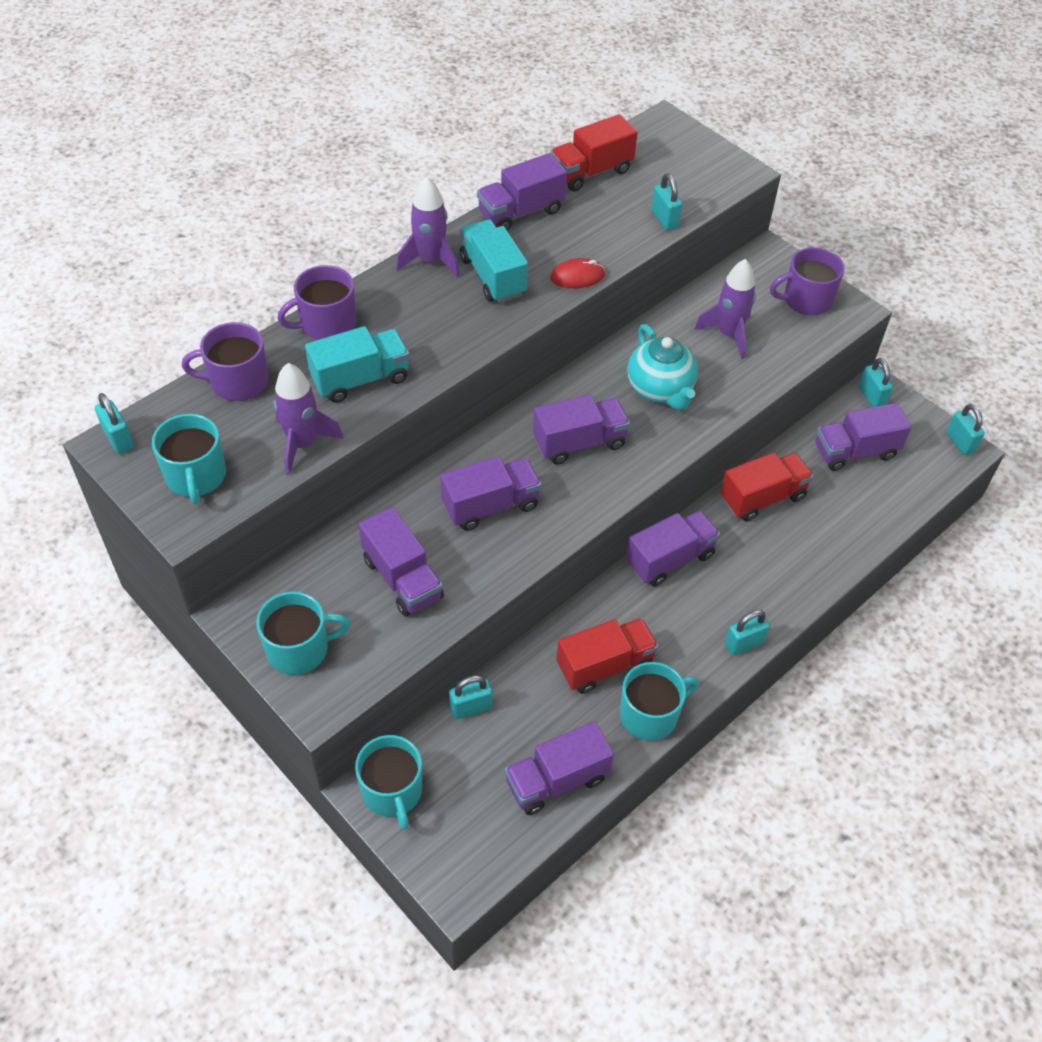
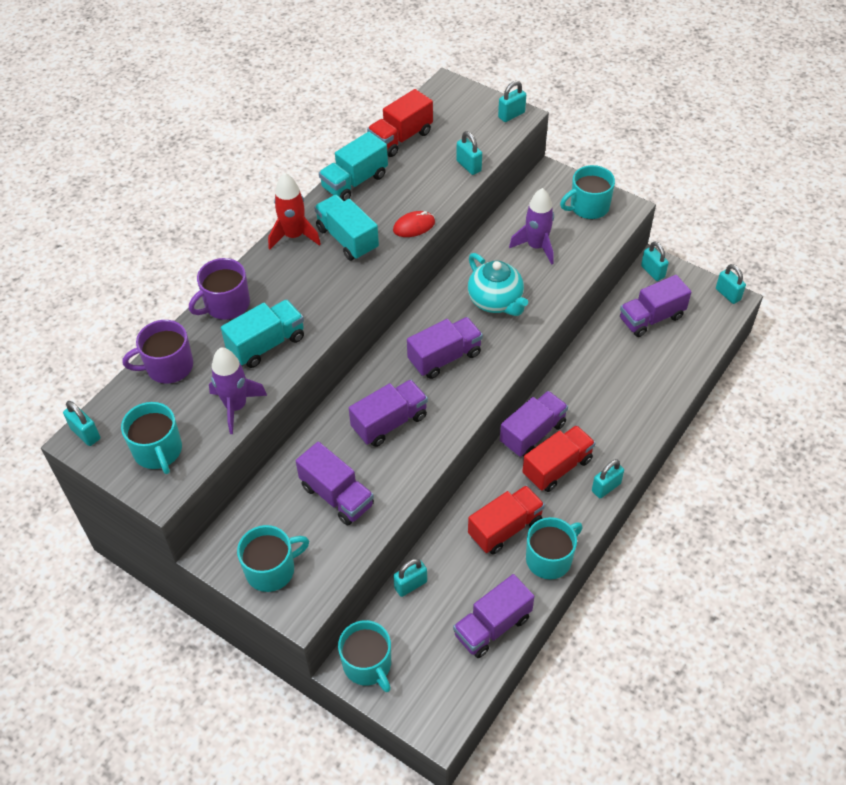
camera: 10 degrees left, 0 degrees up
(430, 261) = (294, 236): purple rocket -> red rocket
(521, 212) = (354, 182): purple truck -> turquoise truck
(734, 169) = (511, 115): none -> turquoise padlock
(762, 498) = (590, 370): red truck -> red truck (557, 467)
(806, 300) = (588, 207): purple mug -> turquoise mug

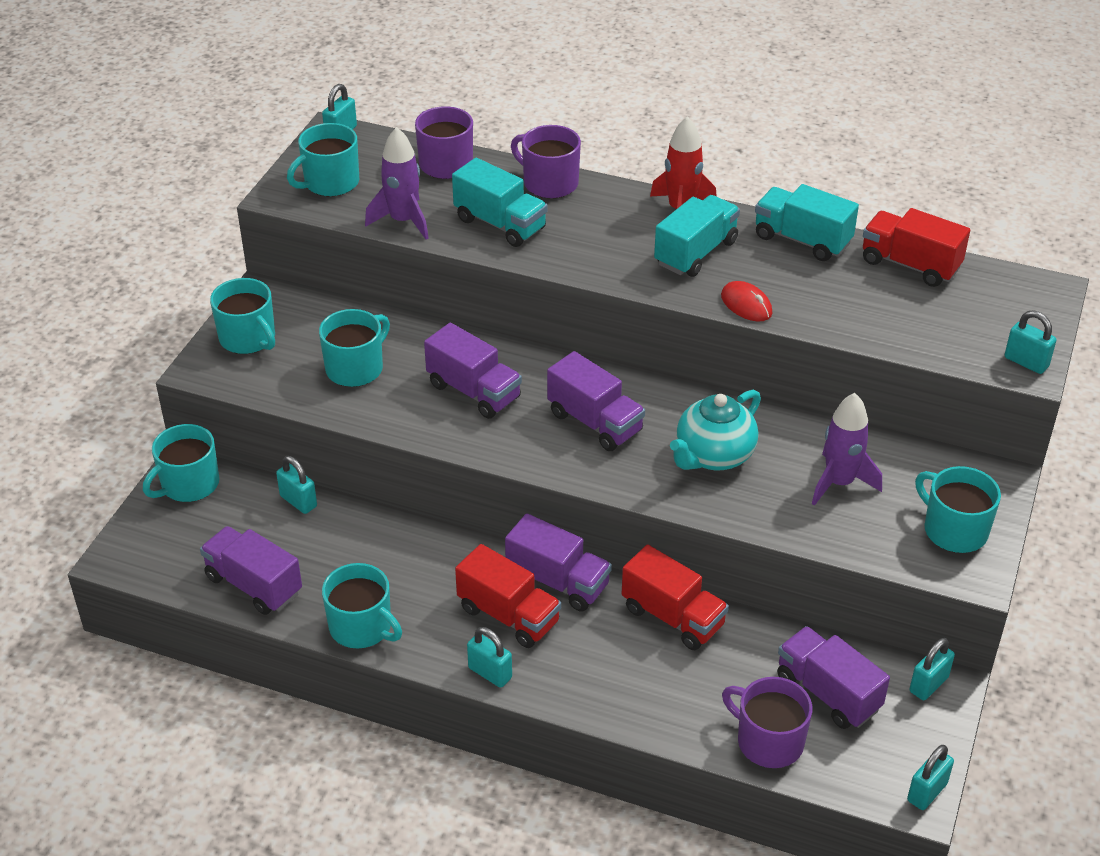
camera: 75 degrees right, 10 degrees down
(337, 496) = (355, 368): purple truck -> turquoise mug
(469, 166) = (890, 336): turquoise padlock -> none
(505, 528) = (398, 576): red truck -> red truck (673, 617)
(683, 355) = (768, 741): none -> purple mug

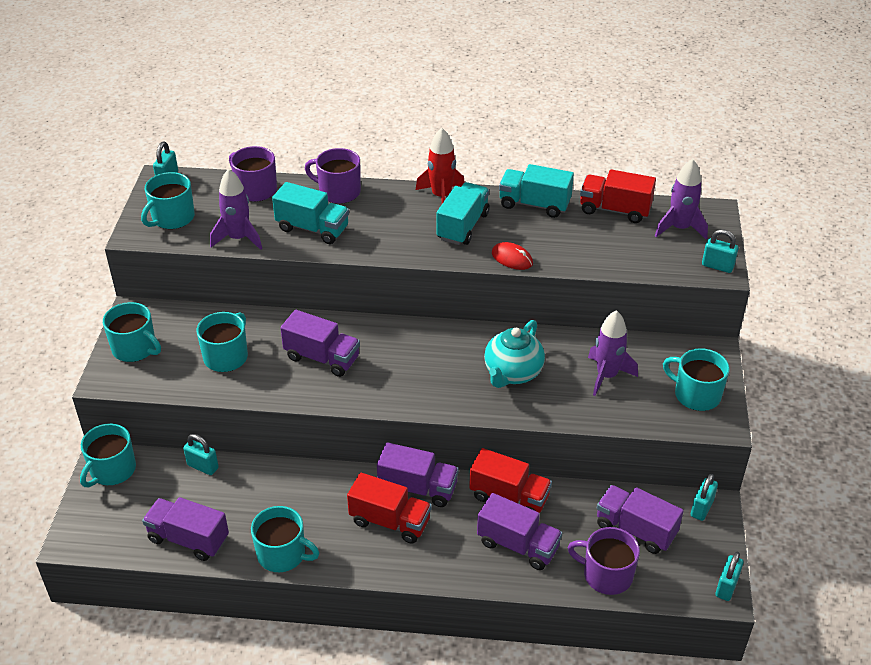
camera: 15 degrees left, 0 degrees up
(490, 673) = (390, 568): turquoise padlock -> none
(595, 422) = (419, 364): purple truck -> purple truck (518, 545)
(992, 303) = (679, 228): none -> purple rocket

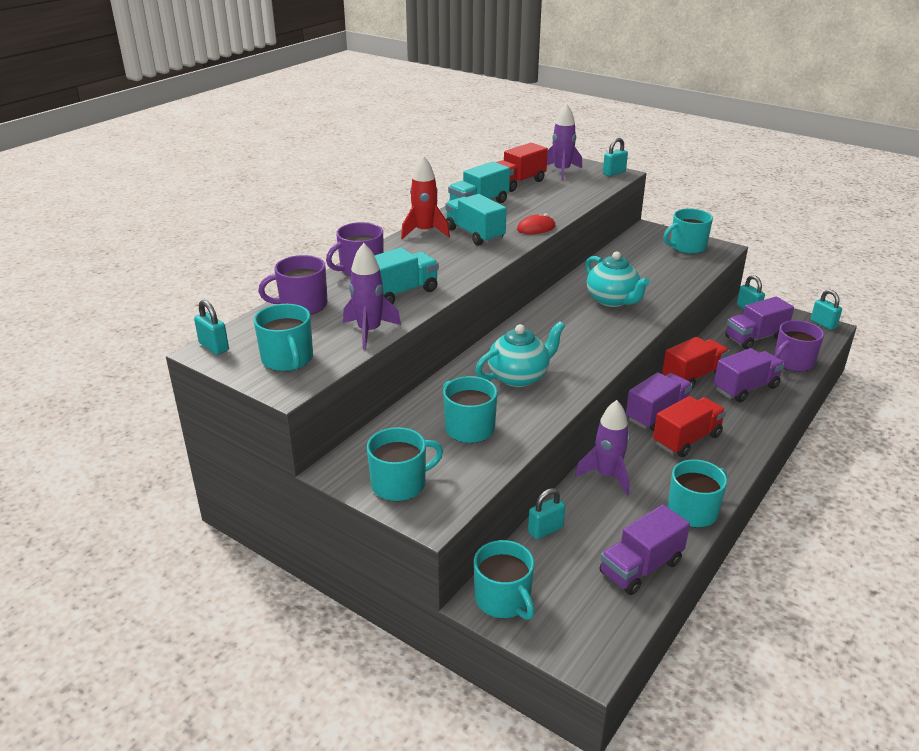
camera: 60 degrees left, 10 degrees down
(322, 358) = (519, 377): purple truck -> turquoise teapot
(606, 376) = (644, 268): purple rocket -> purple rocket (607, 476)

